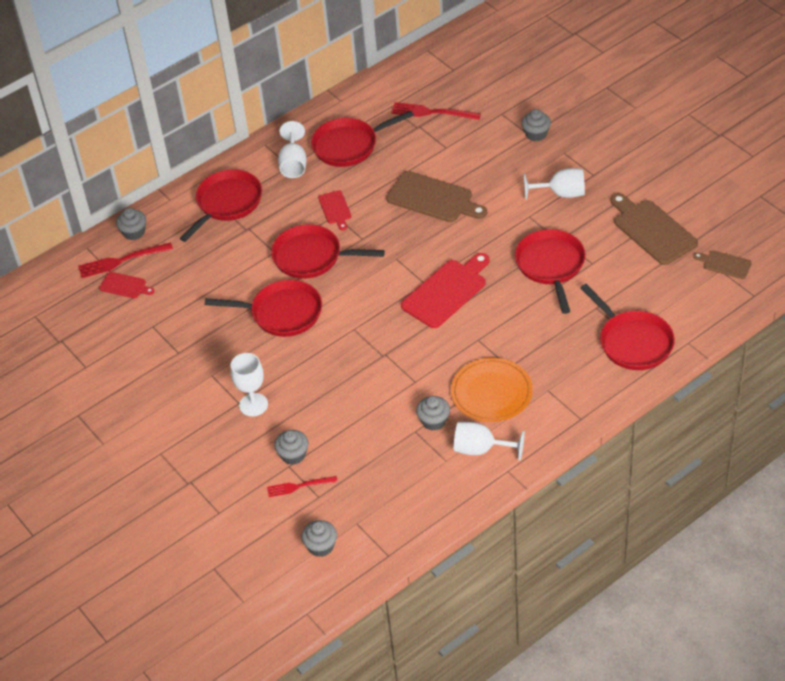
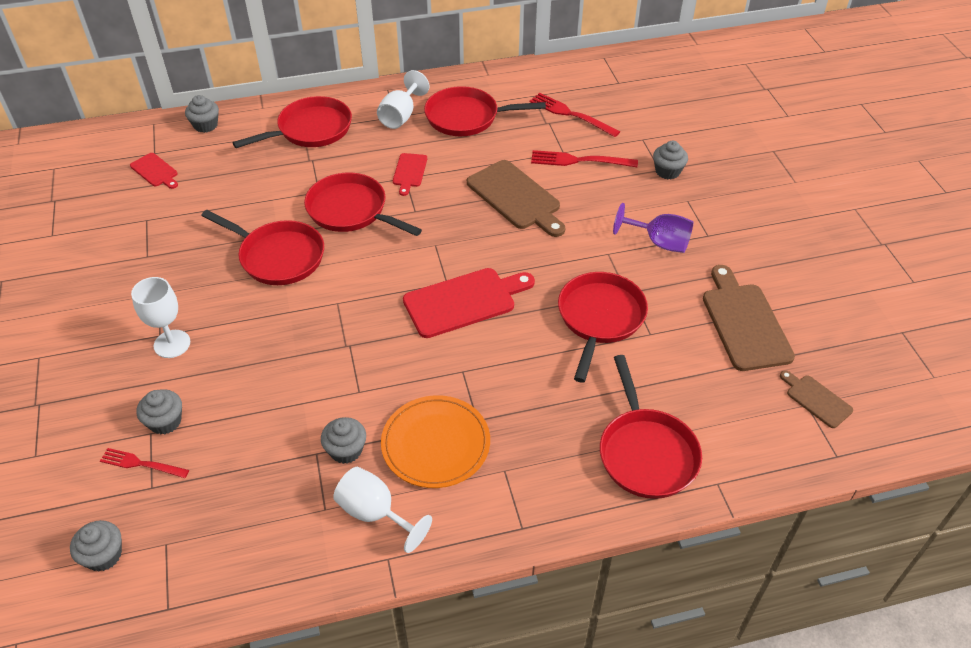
camera: 20 degrees right, 0 degrees up
(121, 261) = (172, 147): red fork -> red fork (579, 161)
(561, 193) = (659, 242): white goblet -> purple goblet

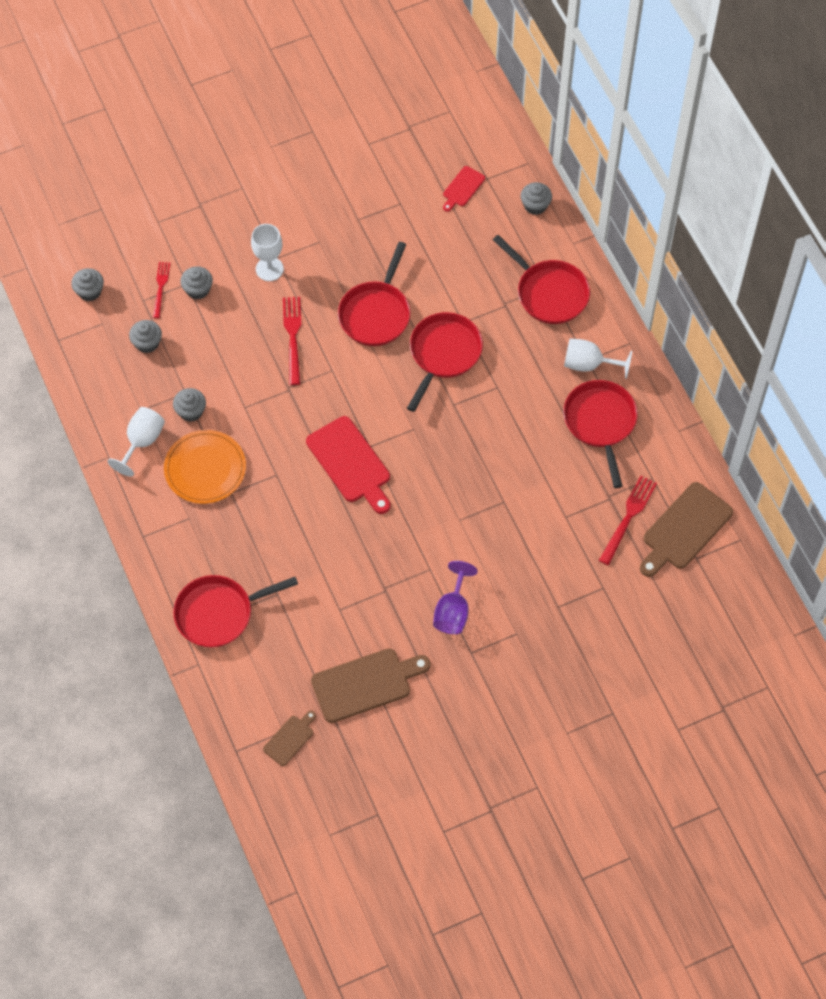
camera: 80 degrees right, 15 degrees up
(409, 172) = (506, 389): red cutting board -> none
(516, 197) = (489, 484): brown cutting board -> brown cutting board (684, 529)
(579, 161) = (555, 532): red fork -> red fork (292, 336)
(600, 318) = (350, 569): red pan -> none
(667, 171) = (557, 613): grey cupcake -> grey cupcake (147, 343)

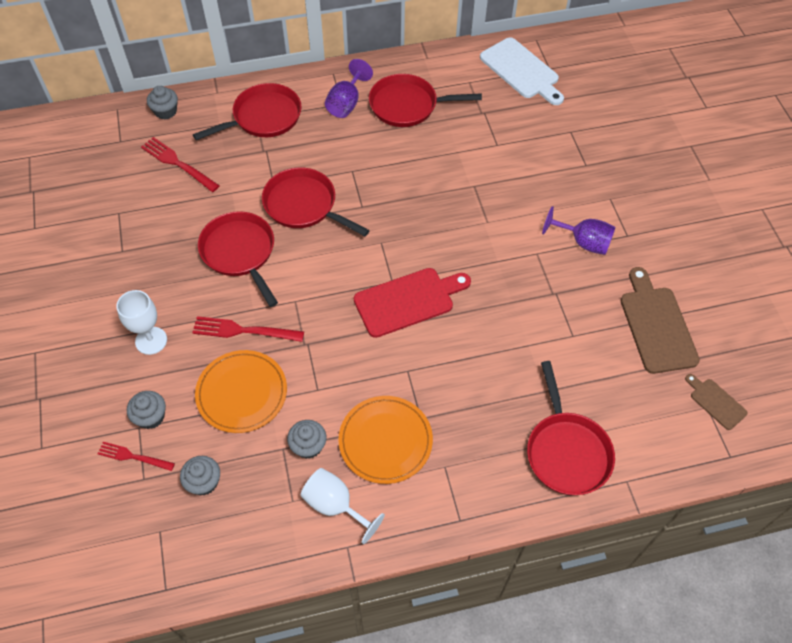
camera: 80 degrees left, 5 degrees down
(89, 291) = (108, 541): grey cupcake -> none
(231, 350) = (242, 393): none -> orange plate
(376, 313) = (240, 253): red pan -> red pan turned 150 degrees counterclockwise
(462, 188) = (122, 161): red cutting board -> none
(589, 364) = (346, 103): white goblet -> purple goblet
(628, 517) = (504, 103): red fork -> red fork (177, 163)
(684, 529) = (521, 71): brown cutting board -> white cutting board

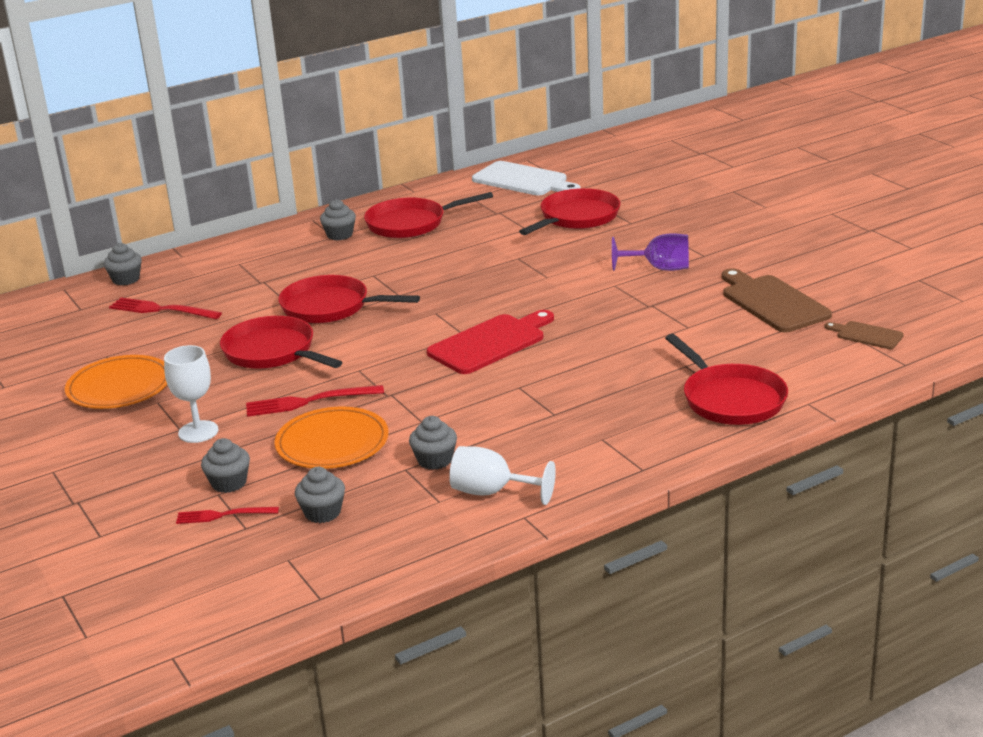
camera: 15 degrees left, 30 degrees down
(263, 117) = (247, 261): red pan -> red pan (577, 217)
(346, 103) = (339, 235): purple goblet -> grey cupcake
(385, 441) = (523, 437): orange plate -> orange plate (119, 387)

